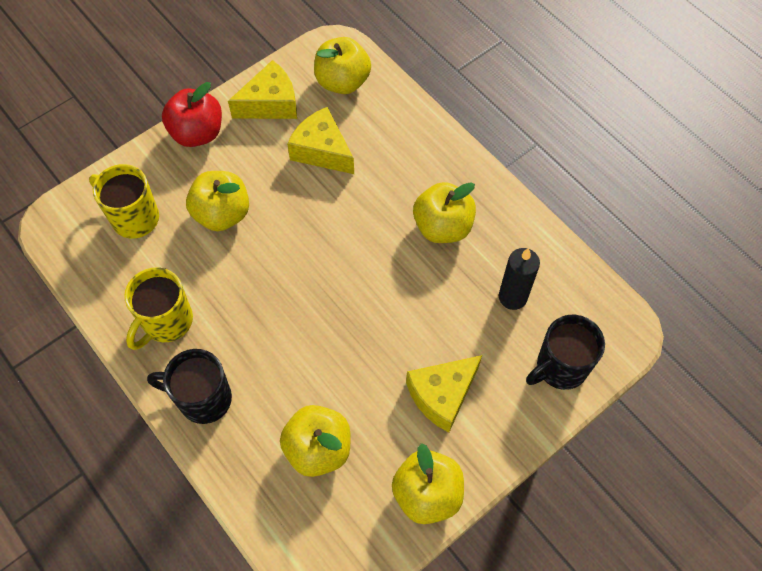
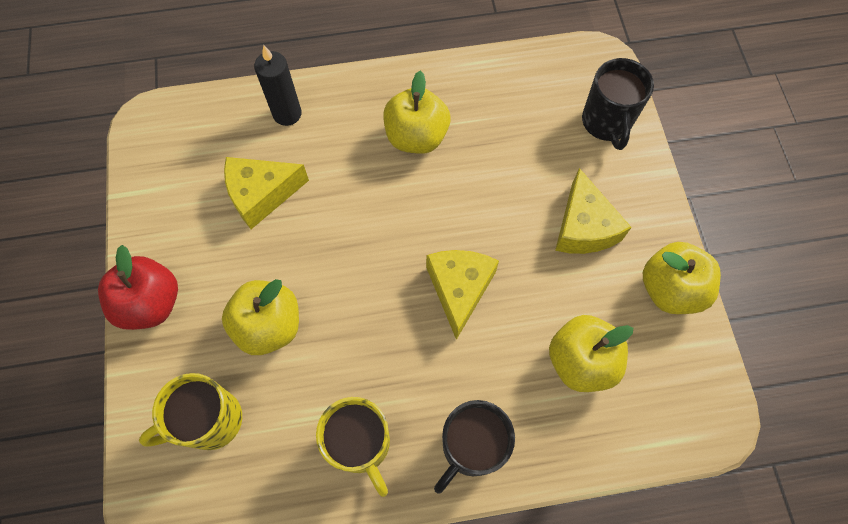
camera: 60 degrees left, 5 degrees up
(270, 103) = (169, 213): yellow cheese -> yellow cheese (459, 289)
(342, 82) = (195, 135): yellow apple -> none
(512, 297) = (520, 121): black candle -> black candle (287, 114)

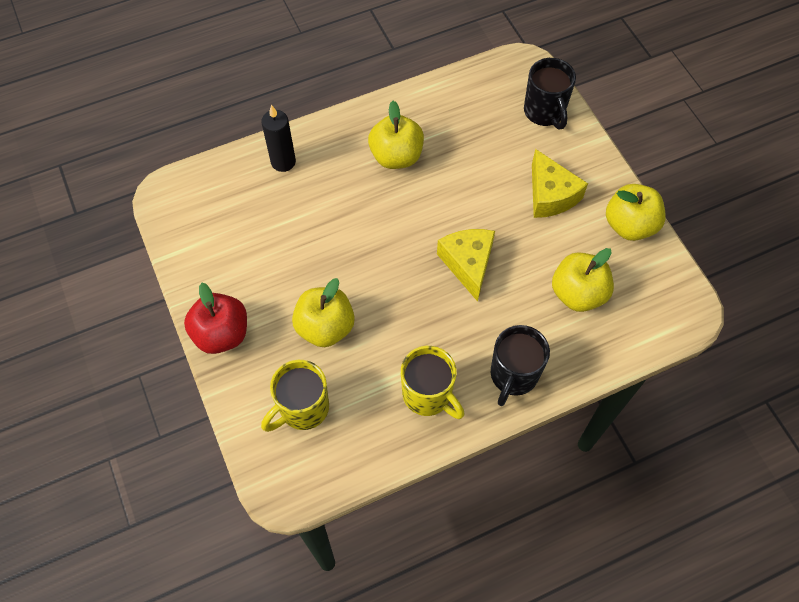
camera: 15 degrees left, 5 degrees down
(261, 195) = (284, 230): yellow cheese -> none

